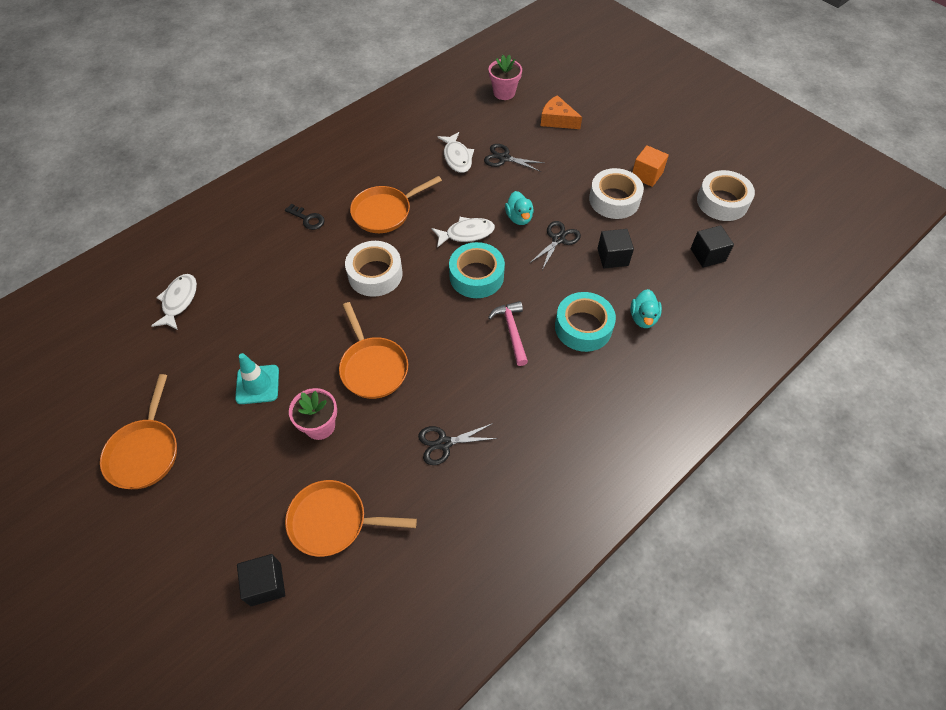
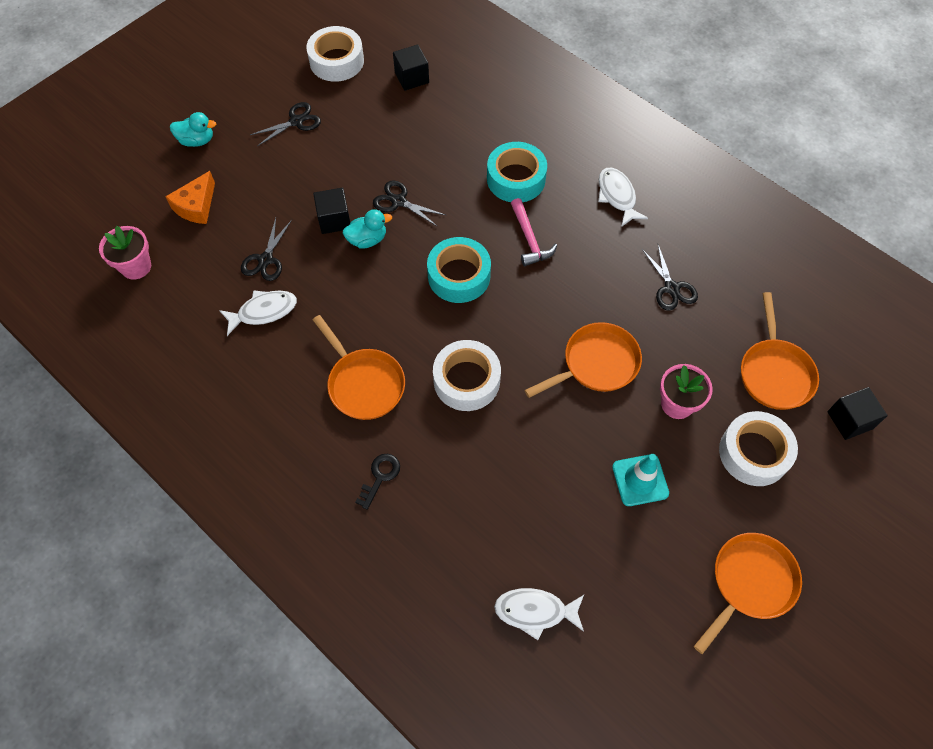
camera: 95 degrees left, 5 degrees up
(145, 452) = (750, 583): orange pan -> orange pan turned 45 degrees counterclockwise
(466, 233) = (395, 291): white fish -> white fish (617, 196)
(511, 331) = (529, 239): pink hammer -> pink hammer turned 90 degrees counterclockwise
(612, 257) = (421, 154): black cube -> black cube (334, 220)
(614, 200) = (336, 151): white tape -> white tape (754, 453)
(643, 318) = (498, 131): turquoise duck -> turquoise duck (197, 140)
(646, 175) = (296, 121): orange cube -> black scissors

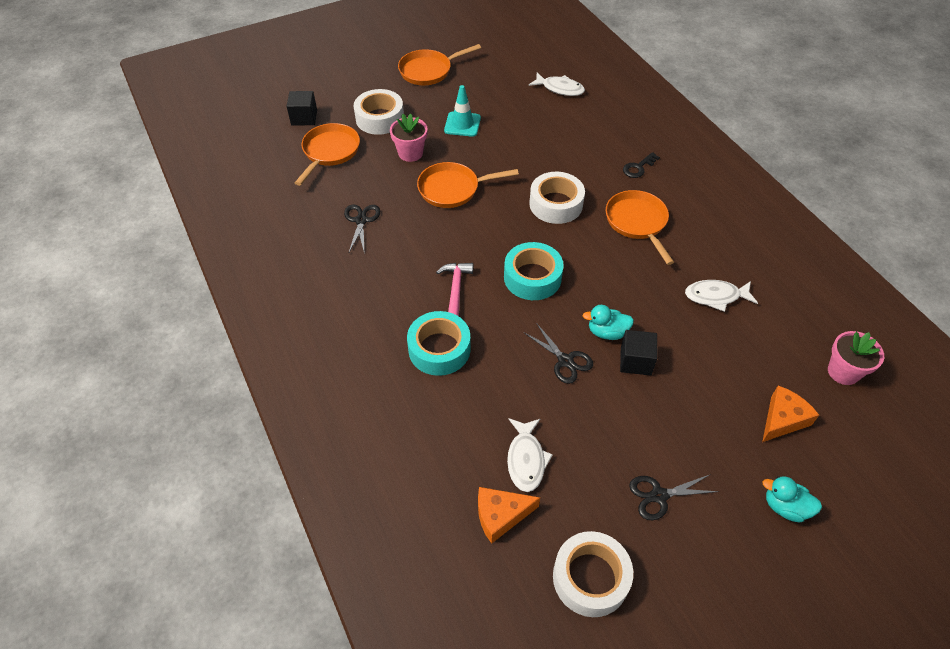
camera: 160 degrees left, 10 degrees down
(266, 260) = (710, 341): black scissors -> none
(411, 78) = (500, 515): black cube -> orange cheese
(617, 196) = (354, 304): white fish -> white fish (526, 459)

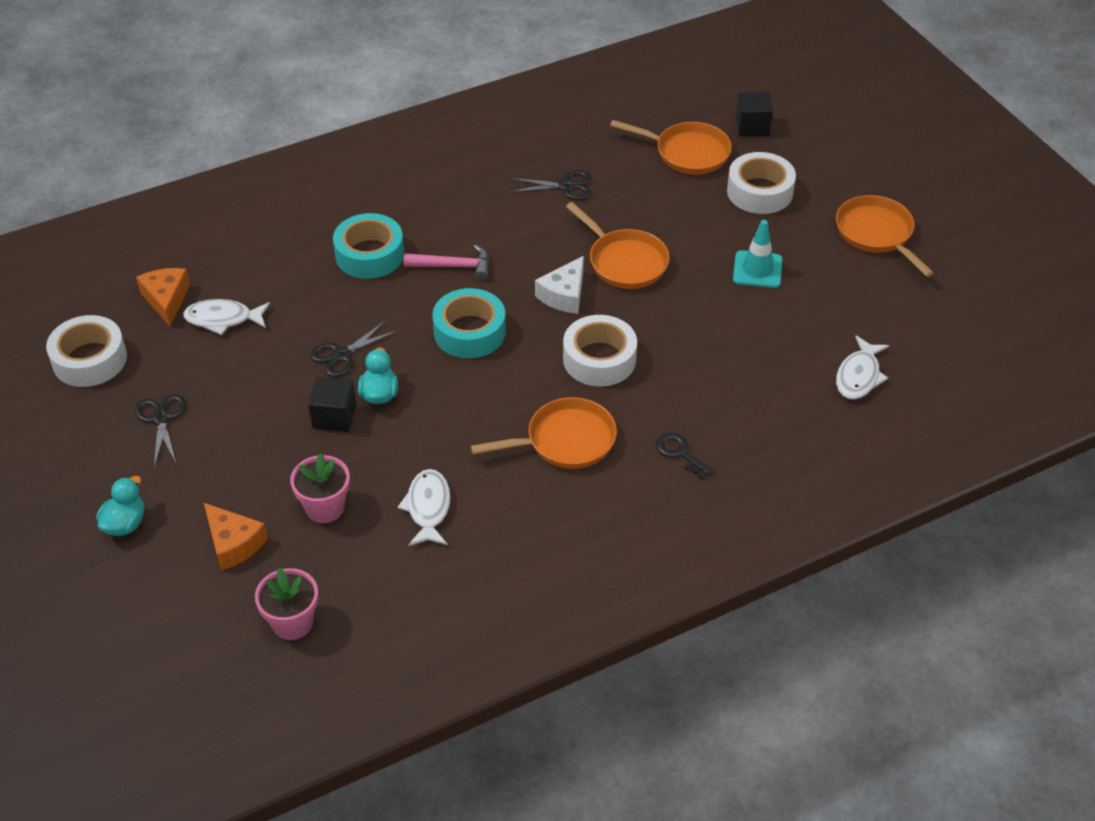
camera: 90 degrees right, 5 degrees down
(410, 153) = (691, 222): pink flower pot -> pink flower pot (325, 507)
(452, 189) = (624, 262): orange pan -> orange pan turned 150 degrees clockwise
(489, 222) = (564, 295): none -> white cheese

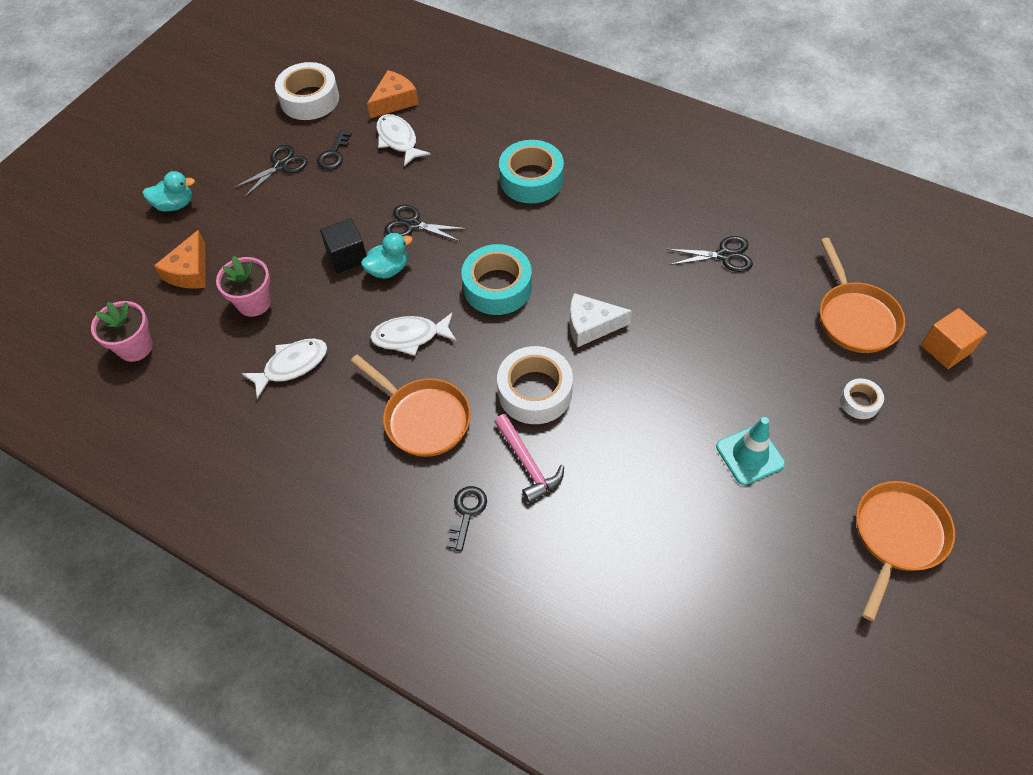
camera: 60 degrees right, 10 degrees up
(190, 373) = (334, 154): none -> black key
(453, 266) = (562, 236): pink hammer -> pink hammer (528, 464)
(566, 186) = (724, 255): black scissors -> black scissors turned 60 degrees counterclockwise
(624, 262) = (668, 346): orange pan -> none
(752, 126) = (946, 348): black cube -> orange cube
(759, 192) = (859, 402): white tape -> white tape, size x0.51
(859, 376) = (678, 619): white fish -> white fish (410, 336)

